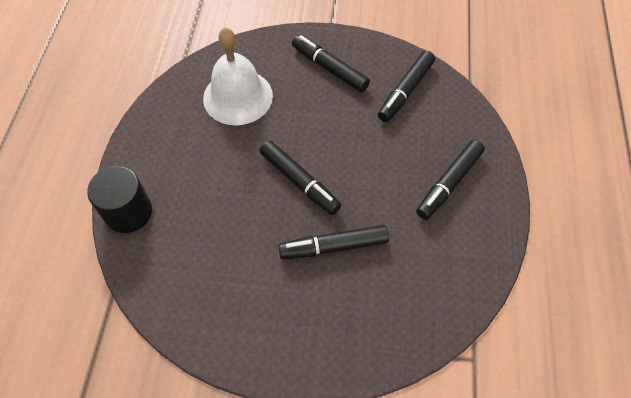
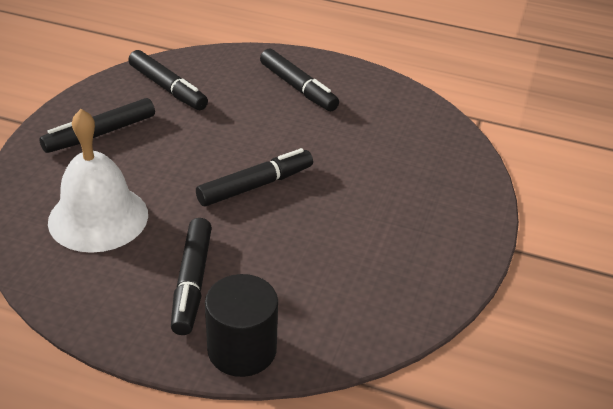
camera: 80 degrees left, 20 degrees down
(333, 246) = (347, 175): black marker -> black marker (192, 282)

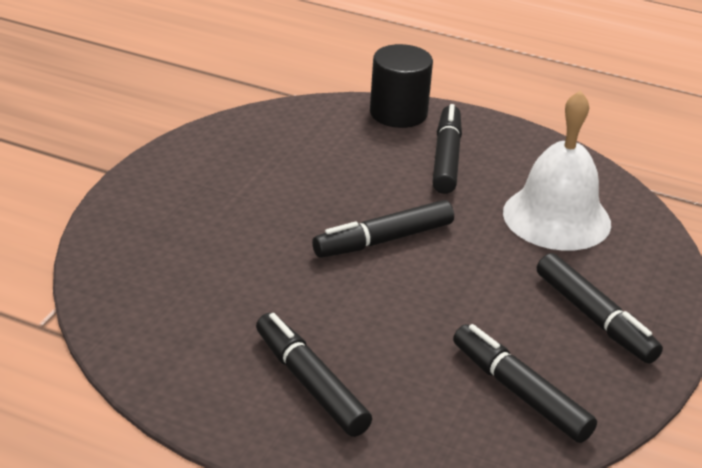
camera: 175 degrees left, 5 degrees down
(100, 134) = (594, 318): black marker -> black marker turned 90 degrees clockwise

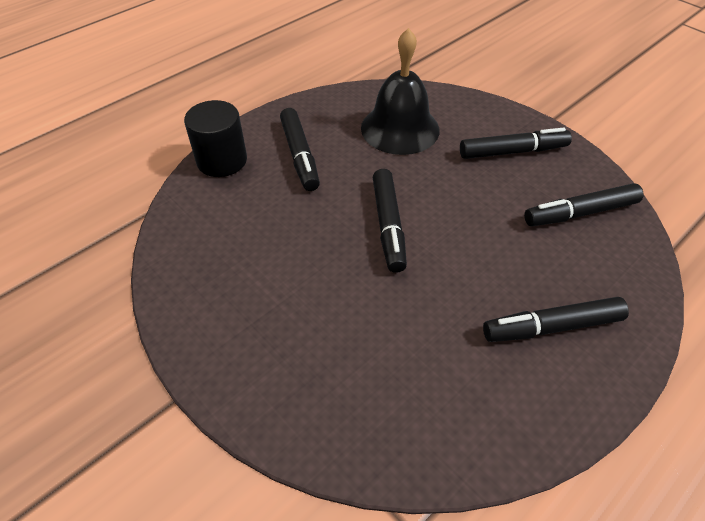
camera: 65 degrees left, 15 degrees up
(446, 158) = (300, 155): black marker -> black marker turned 135 degrees counterclockwise
(556, 217) = (400, 128): white bell -> black bell

